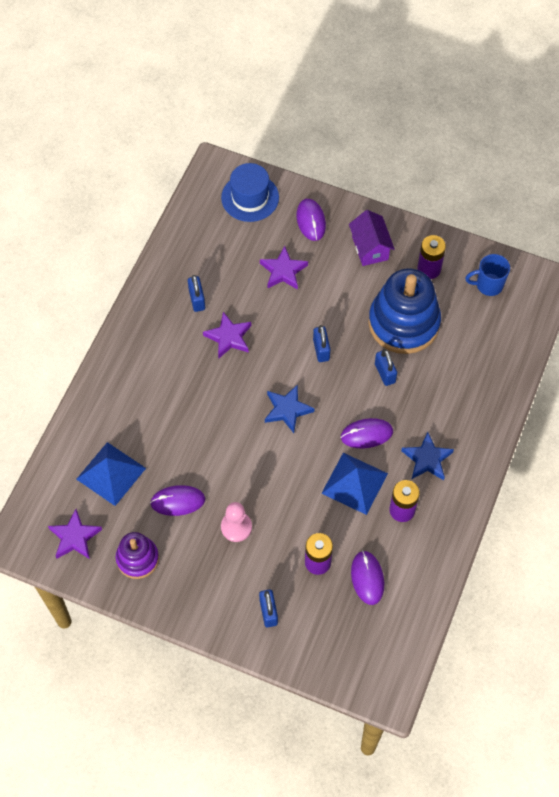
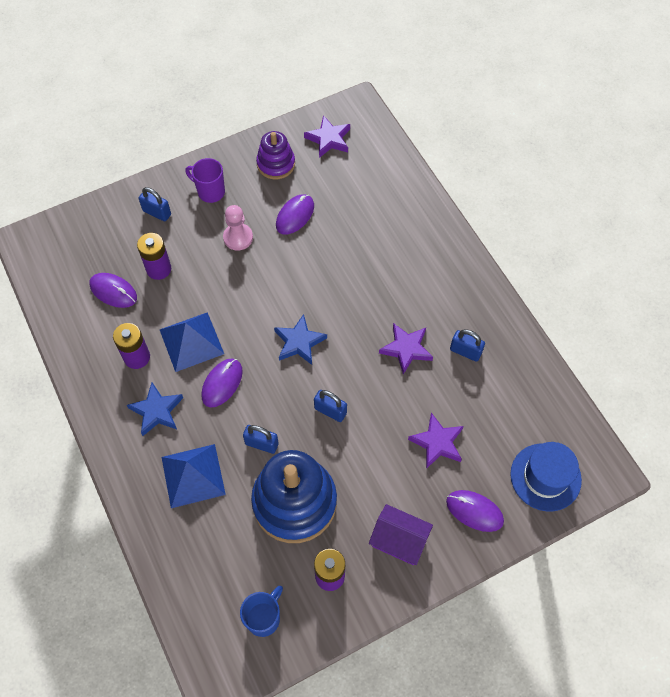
camera: 130 degrees right, 0 degrees up
(111, 473) = (358, 190): blue pyramid -> blue pyramid (193, 475)
(211, 587) = (210, 192): none -> purple mug

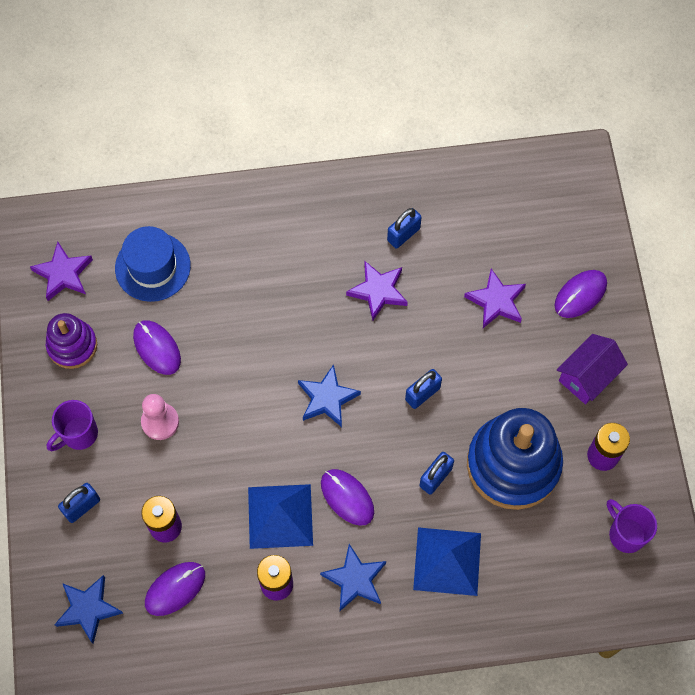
camera: 70 degrees left, 5 degrees up
(83, 243) = (88, 609): none -> blue star
(264, 618) = (626, 534): blue mug -> purple mug
(545, 477) = (567, 216): blue hat -> blue hat (152, 267)

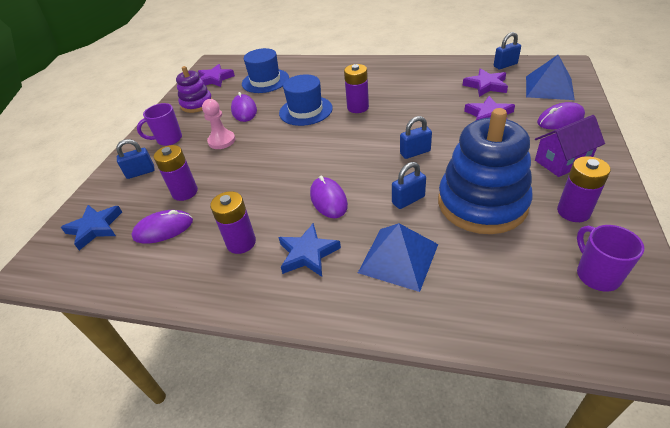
camera: 25 degrees right, 25 degrees down
(249, 332) = (305, 110): none -> blue hat
(280, 516) = (270, 201): blue pyramid -> blue pyramid (549, 87)
(321, 312) = (358, 107): none -> purple battery
(327, 398) = (341, 145): blue star -> none
(378, 291) = (401, 103): purple star -> purple star (486, 85)
(403, 234) = (429, 82): blue padlock -> blue padlock (505, 65)

